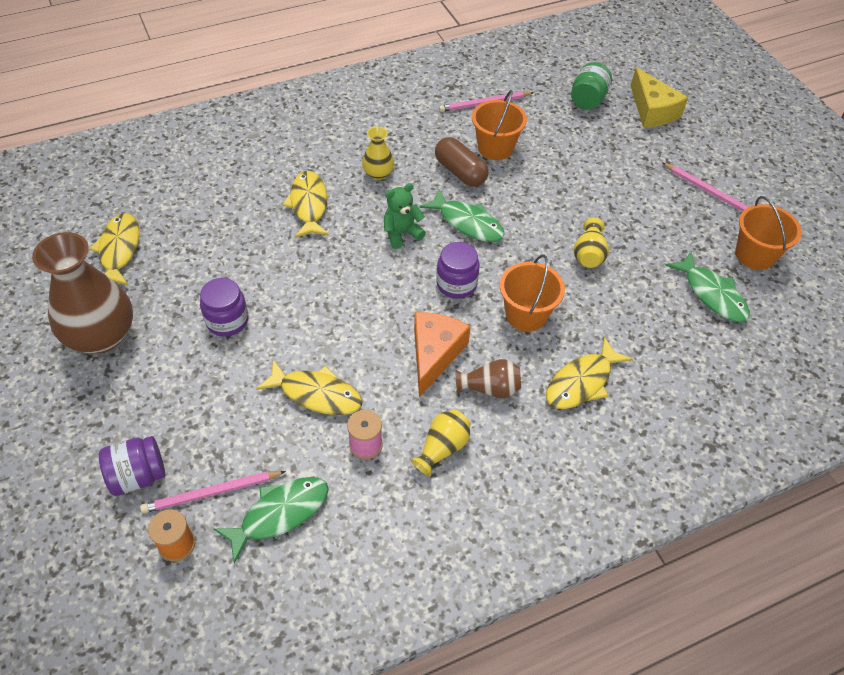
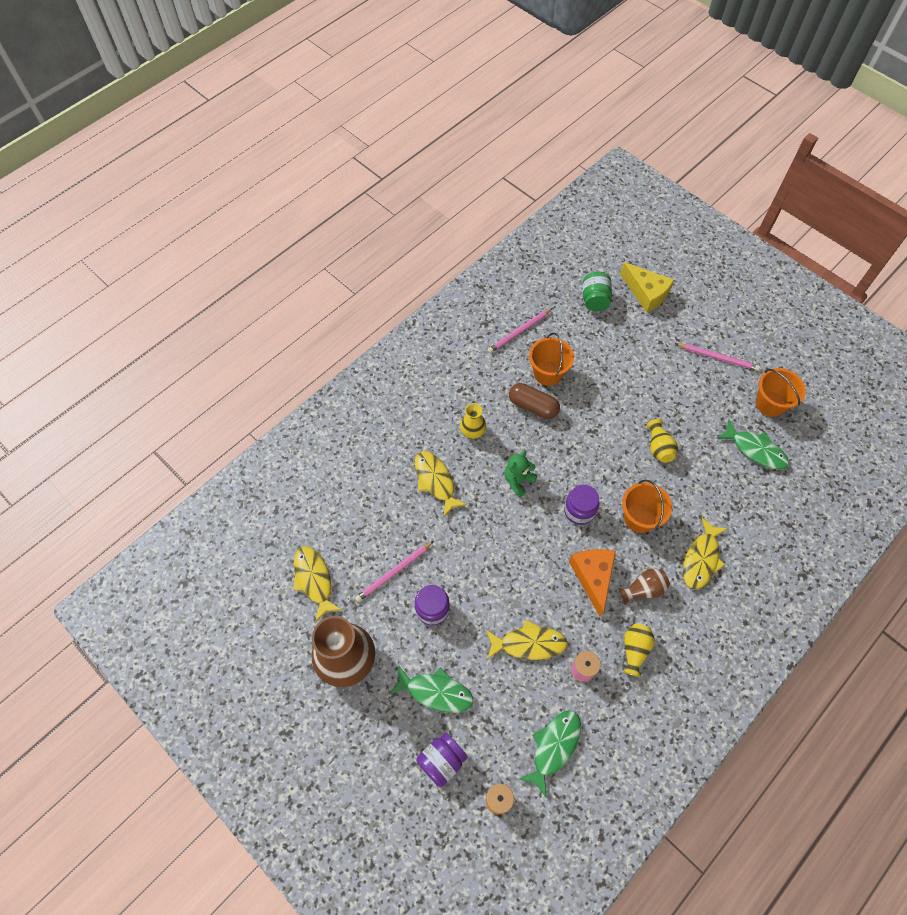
camera: 20 degrees left, 10 degrees up
(211, 493) = (500, 751): pink pencil -> pink pencil (394, 572)
(467, 223) = (561, 452): green fish -> green fish (436, 692)

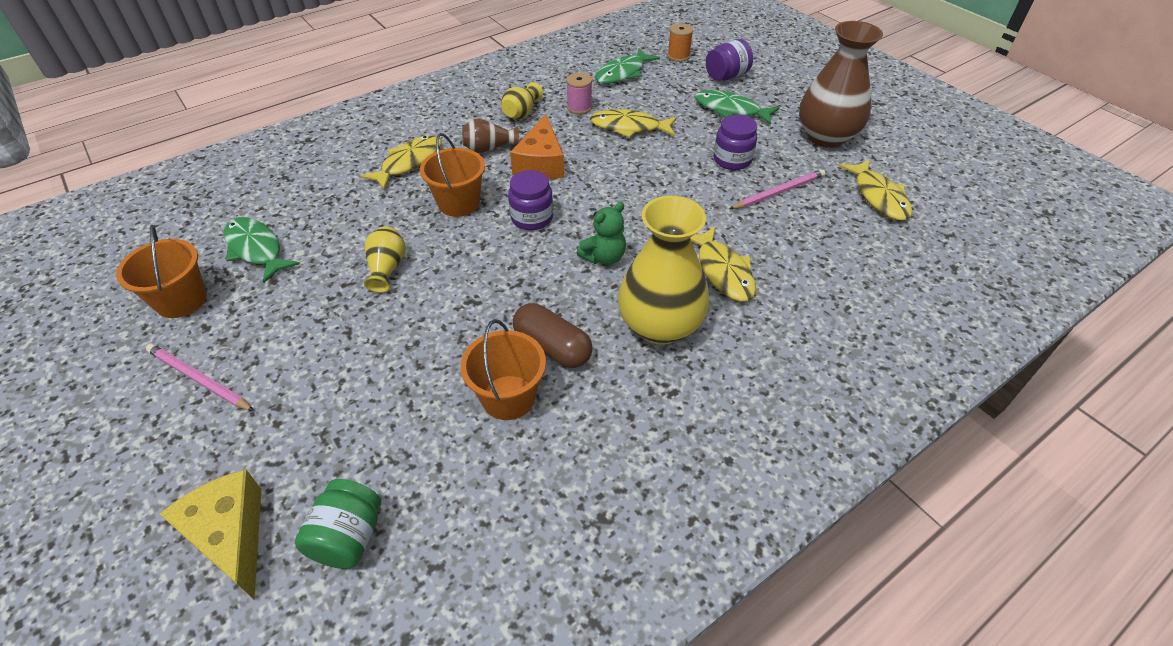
camera: 170 degrees left, 15 degrees down
(472, 431) = (659, 326): yellow vase -> yellow vase, size x2.06
(519, 332) = (536, 487): pink pencil -> none

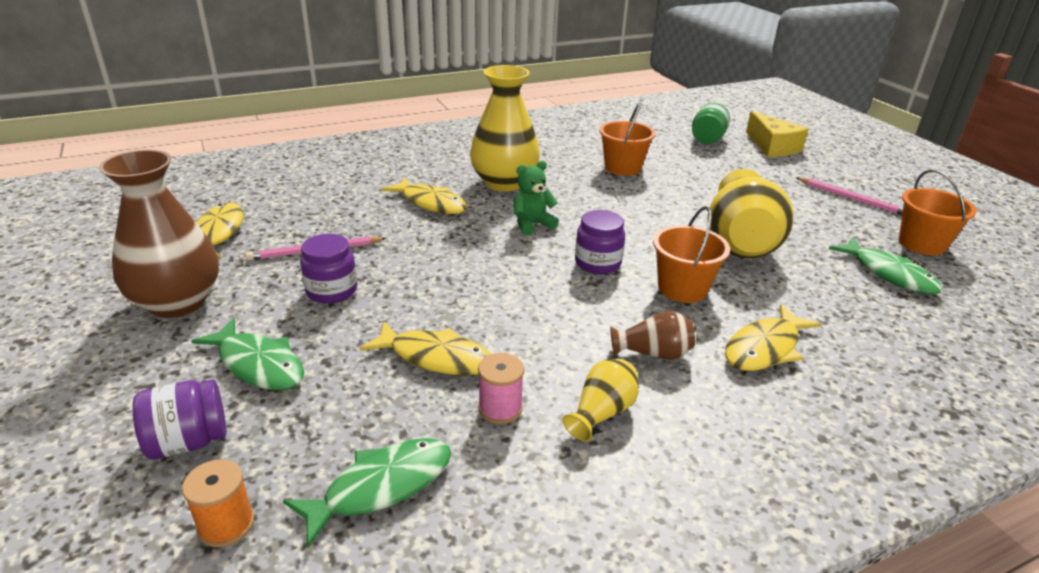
camera: 170 degrees left, 15 degrees down
(387, 268) = (740, 242): yellow vase -> yellow vase, size x2.06
(541, 163) = (580, 322): orange cheese -> none
(552, 347) = (589, 183): brown capsule -> none
(723, 271) = (431, 203): yellow fish -> yellow fish turned 135 degrees clockwise

